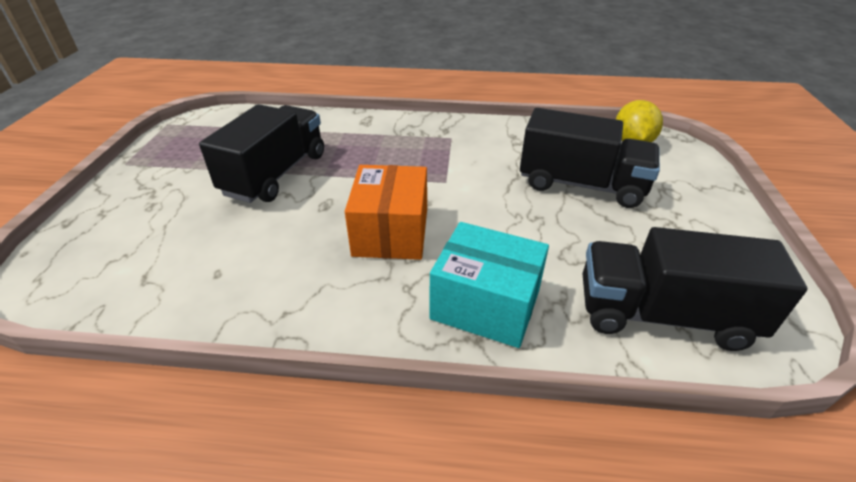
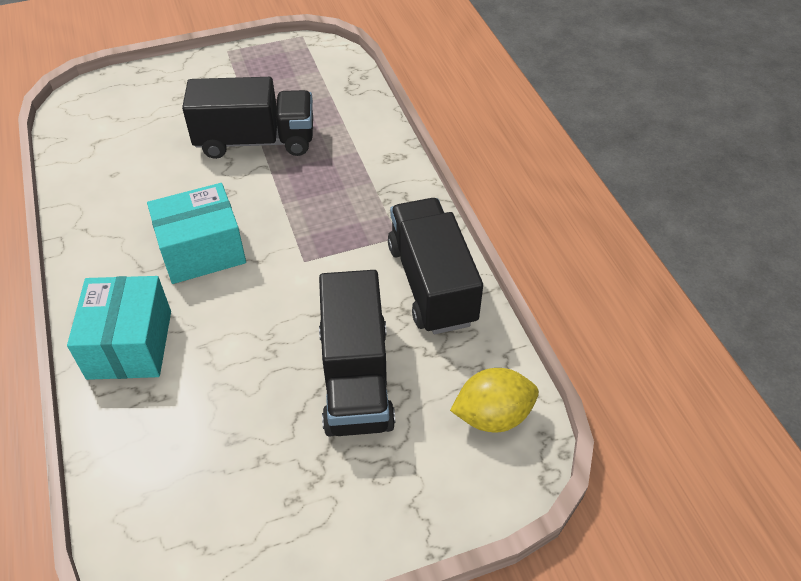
camera: 65 degrees right, 10 degrees up
(391, 232) = (202, 250): orange box -> turquoise box
(663, 315) = (156, 480): black truck -> black truck (431, 284)

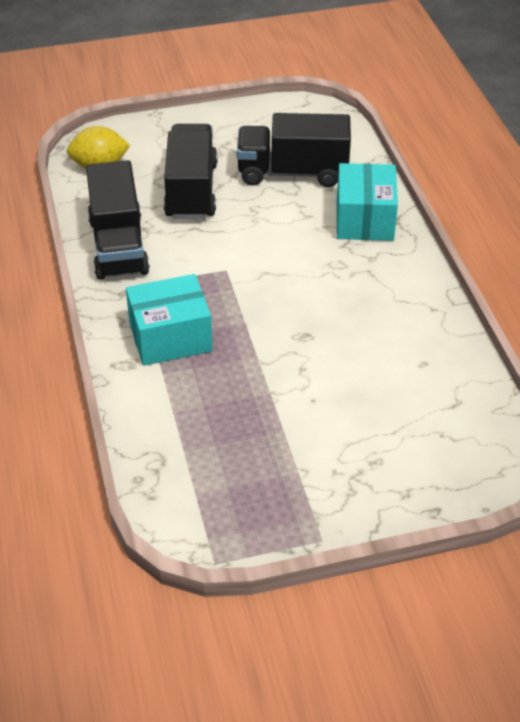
camera: 175 degrees left, 5 degrees down
(202, 250) = (318, 283): turquoise box -> turquoise box (170, 337)
(255, 141) = (274, 392): black truck -> black truck (293, 173)

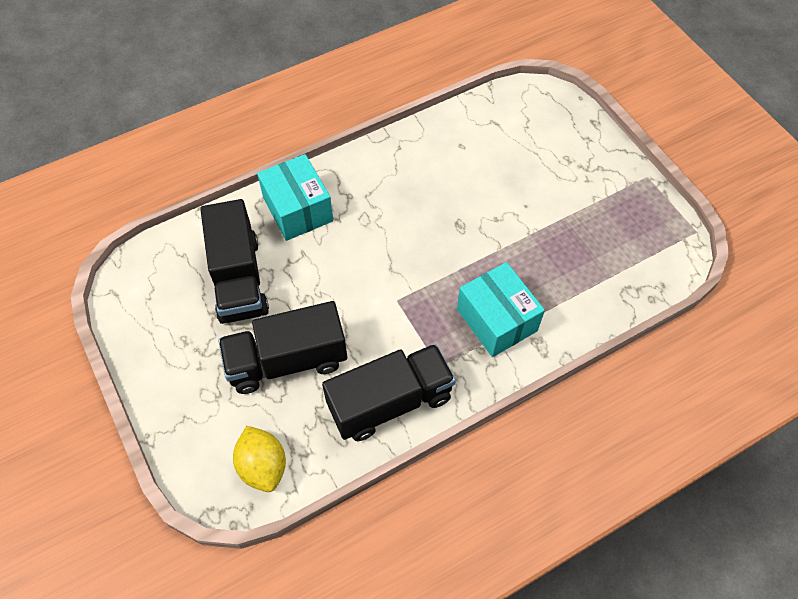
camera: 105 degrees left, 15 degrees up
(364, 219) = (298, 209): turquoise box -> turquoise box turned 75 degrees clockwise

